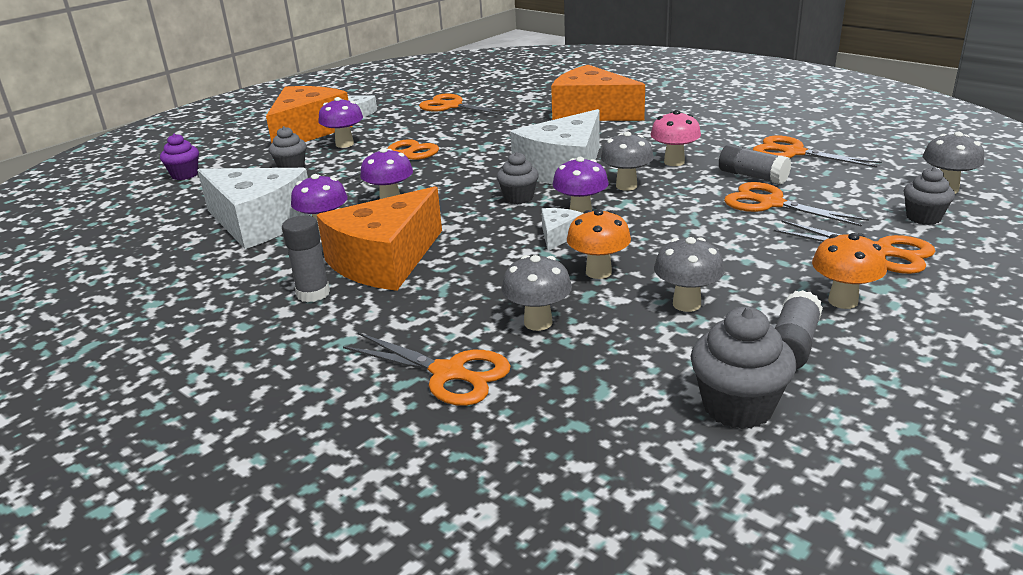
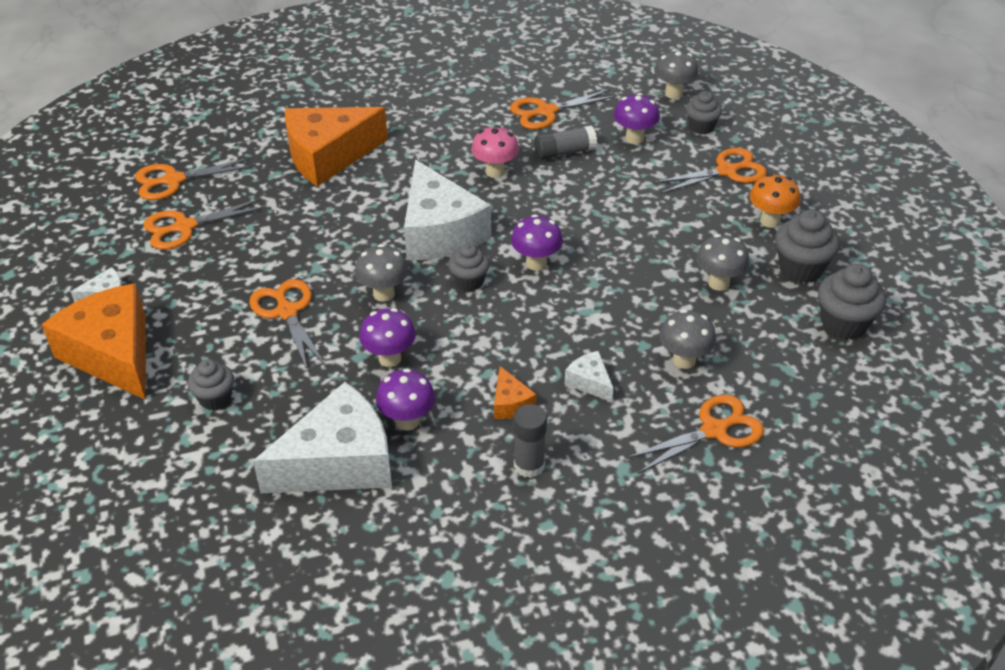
camera: 60 degrees left, 15 degrees up
(185, 175) = (126, 490): purple cupcake -> none
(344, 144) = (194, 339): purple mushroom -> purple mushroom (634, 138)
(385, 261) = (510, 403): orange cheese -> orange cheese, size x0.43
(558, 235) = (562, 292): white cheese -> white cheese (590, 382)
(598, 272) = (639, 299): orange mushroom -> none
(626, 186) = (512, 217): grey mushroom -> grey mushroom (383, 294)
(771, 204) = (617, 171): orange scissors -> orange scissors (173, 180)
(792, 346) = (801, 268): grey glue stick -> grey cupcake

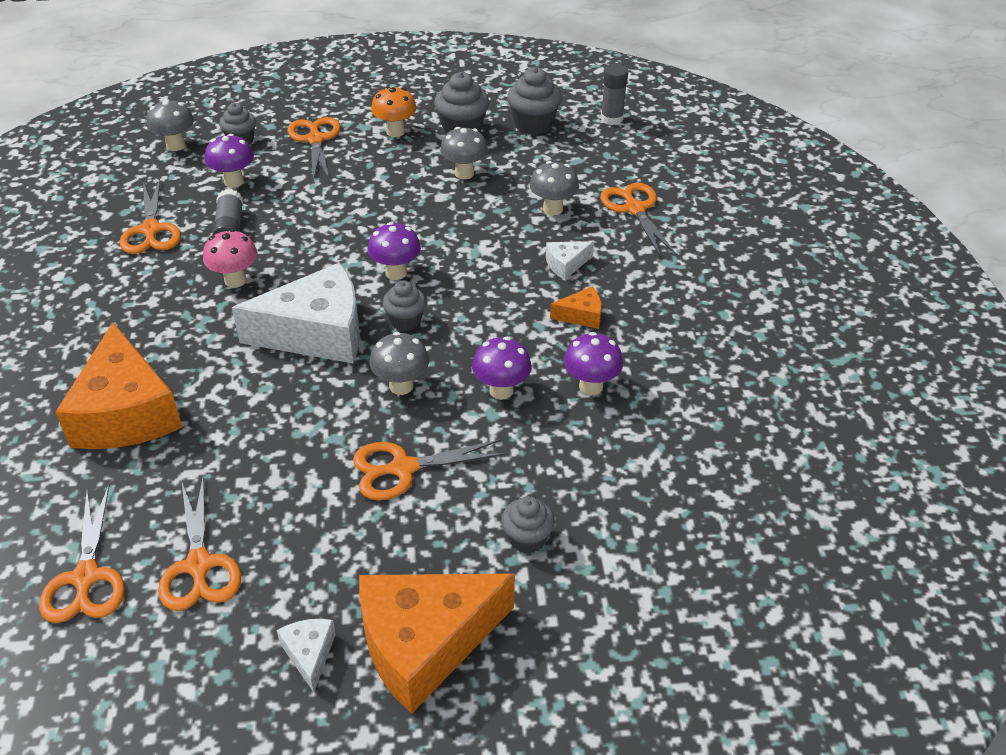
camera: 80 degrees left, 0 degrees up
(338, 462) = (636, 440): white cheese -> none
(529, 465) = (658, 314): grey glue stick -> grey glue stick (611, 119)

